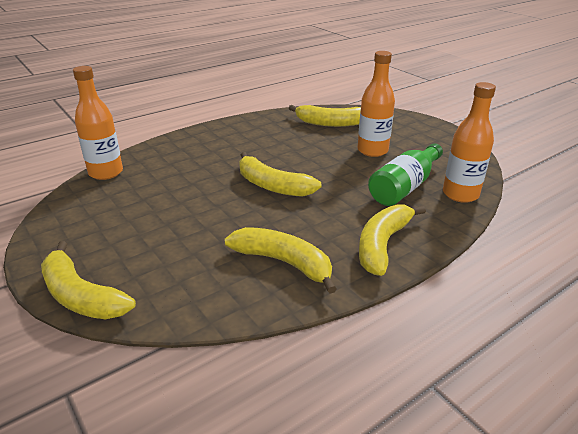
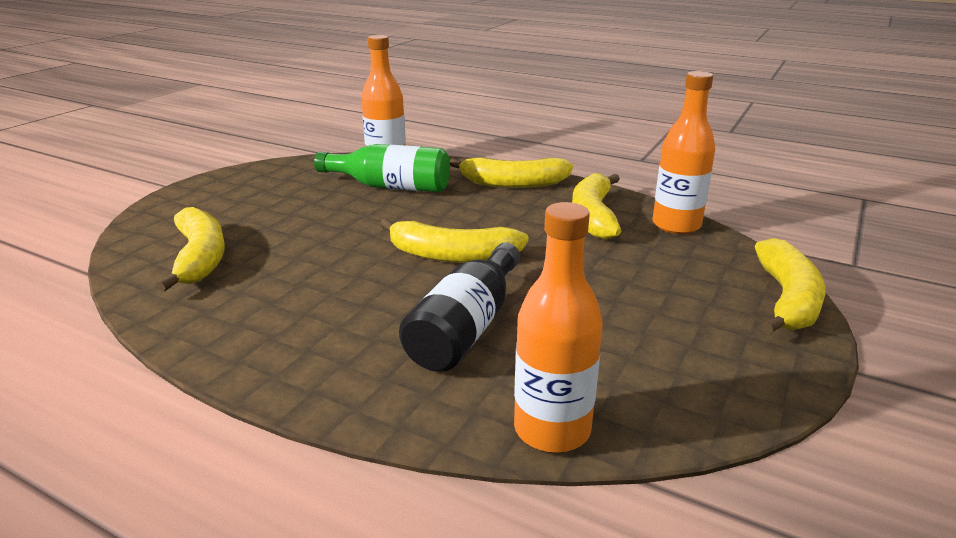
camera: 115 degrees left, 5 degrees down
(194, 172) = (466, 327): none -> black bottle
(272, 186) = (452, 256): yellow banana -> yellow banana turned 90 degrees clockwise
(372, 151) = (299, 214): orange bottle -> orange bottle (676, 225)

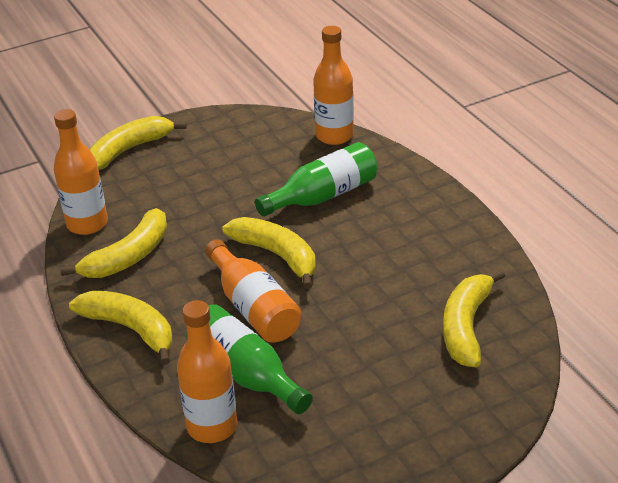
camera: 145 degrees left, 10 degrees up
(429, 218) = (253, 307): none -> orange bottle
(466, 327) = (323, 196): black bottle -> green bottle

